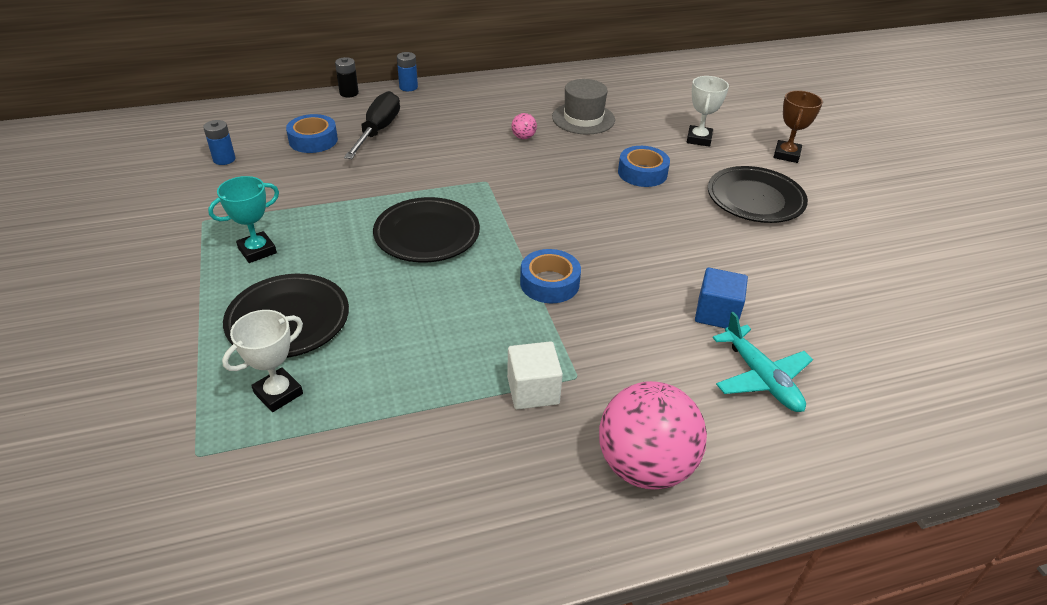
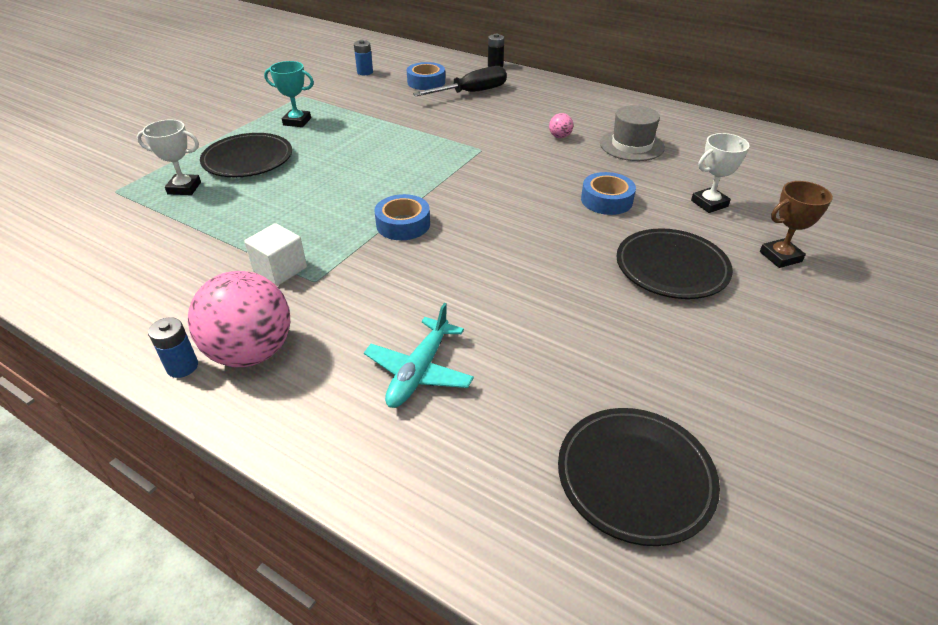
camera: 50 degrees right, 0 degrees up
(408, 87) = (539, 76): blue battery -> blue battery (182, 367)
(427, 235) = (388, 159): black plate -> black plate (635, 478)
(716, 313) = (473, 314): blue cube -> none

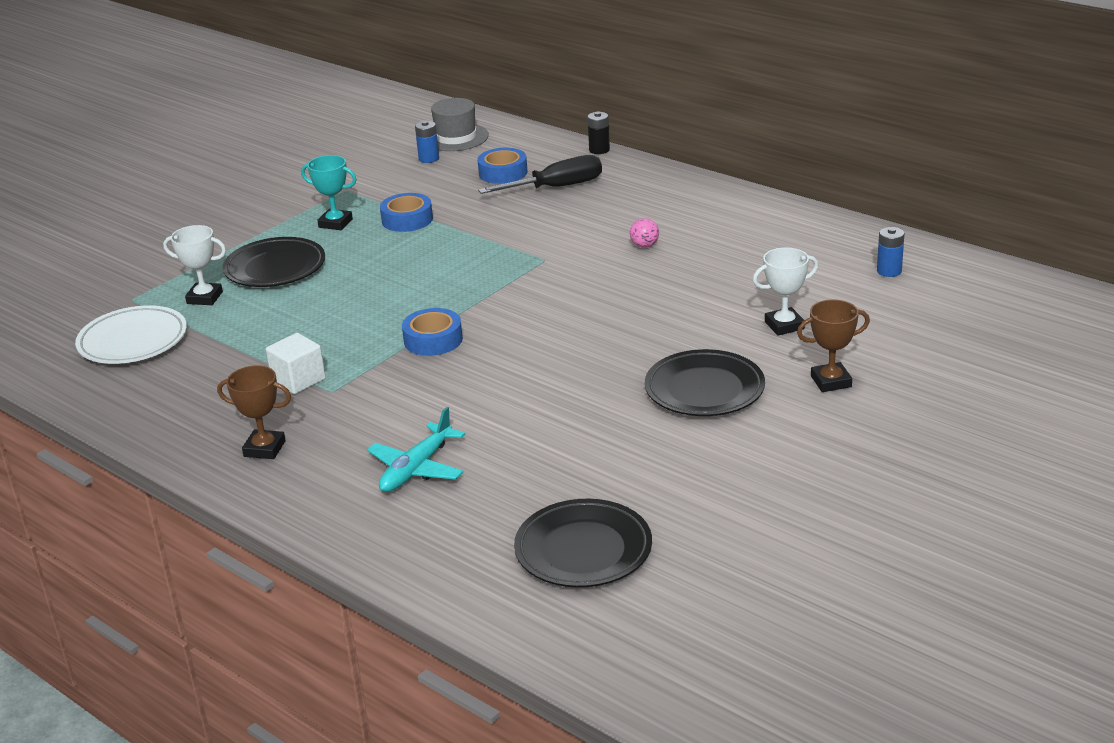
camera: 10 degrees right, 10 degrees down
(113, 232) = (133, 341): none -> white plate
(182, 367) = (201, 458): blue battery -> blue battery (889, 271)
(251, 352) = (264, 449): pink ball -> brown trophy
(606, 200) = (667, 319): blue tape -> blue tape (407, 220)
(631, 145) = (727, 257): grey hat -> grey hat (456, 137)

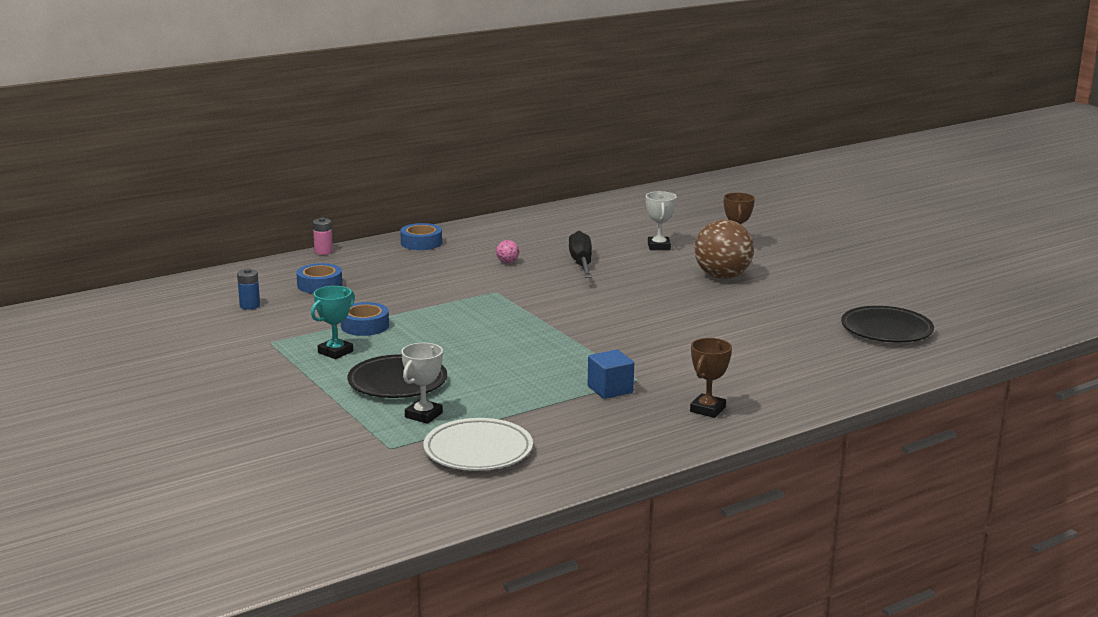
camera: 75 degrees left, 10 degrees down
(298, 380) = (610, 389): white cube -> blue cube
(416, 469) = (767, 363): turquoise plane -> none
(433, 340) = (587, 339): blue tape -> blue tape (421, 243)
(456, 137) = (219, 292): grey hat -> none
(556, 187) = (373, 273): black screwdriver -> black screwdriver (581, 263)
(599, 150) = (323, 252): black battery -> pink battery
(704, 389) = (722, 276): black plate -> brown ball
(889, 271) = (613, 214): blue battery -> none

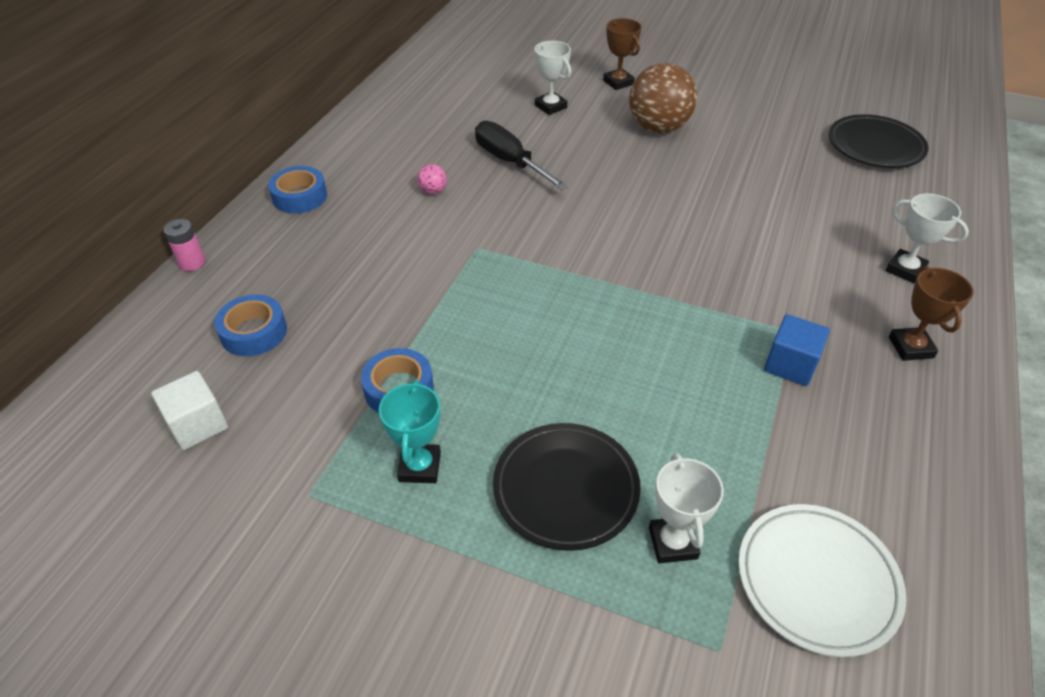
camera: 35 degrees left, 25 degrees up
(249, 306) = (198, 424): blue battery -> white cube
(777, 383) = (905, 269): none -> white trophy

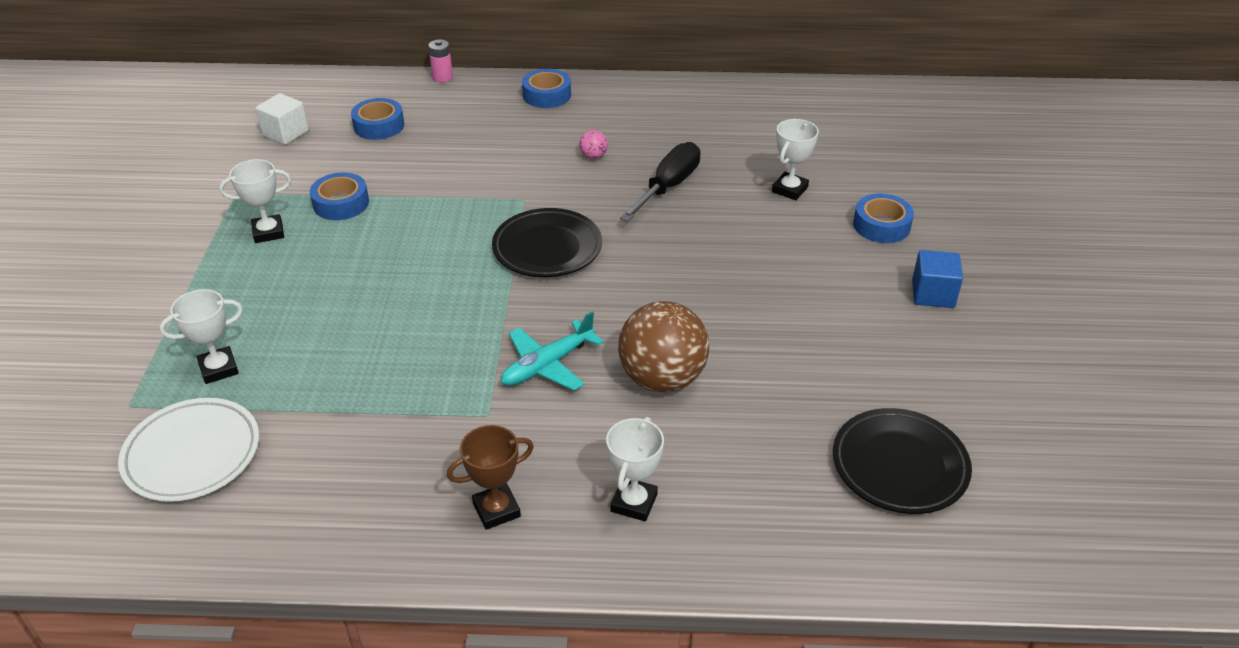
camera: 70 degrees right, 5 degrees down
(420, 467) = (268, 232): turquoise trophy -> white trophy
(565, 489) = (261, 305): black plate -> black plate (547, 248)
(618, 82) = (881, 225): brown trophy -> blue tape
(658, 128) = (803, 271): brown ball -> brown ball (662, 378)
(734, 282) = (547, 365): none -> turquoise plane
(790, 365) = (438, 418): blue cube -> blue cube (933, 294)

